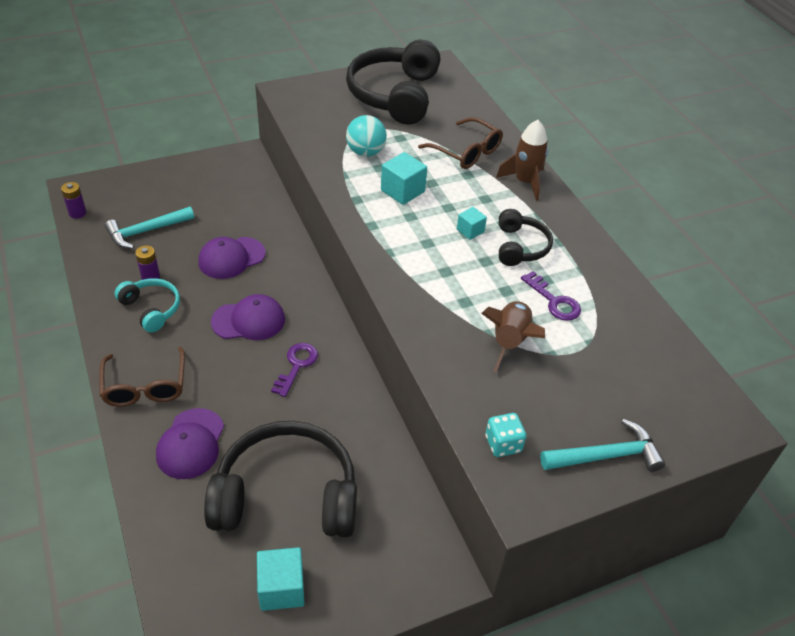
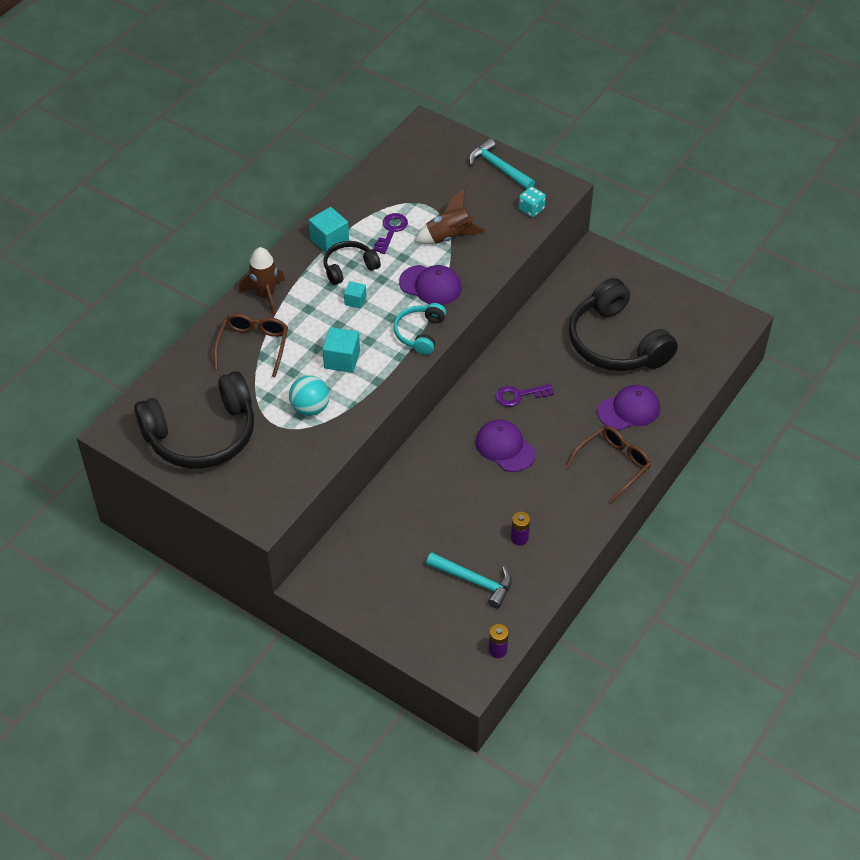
camera: 120 degrees left, 5 degrees up
(151, 309) = (548, 513): turquoise headphones -> turquoise headphones (420, 333)
(231, 258) = (452, 501): purple cap -> purple cap (430, 285)
(281, 588) = (669, 312): turquoise cube -> turquoise cube (329, 240)

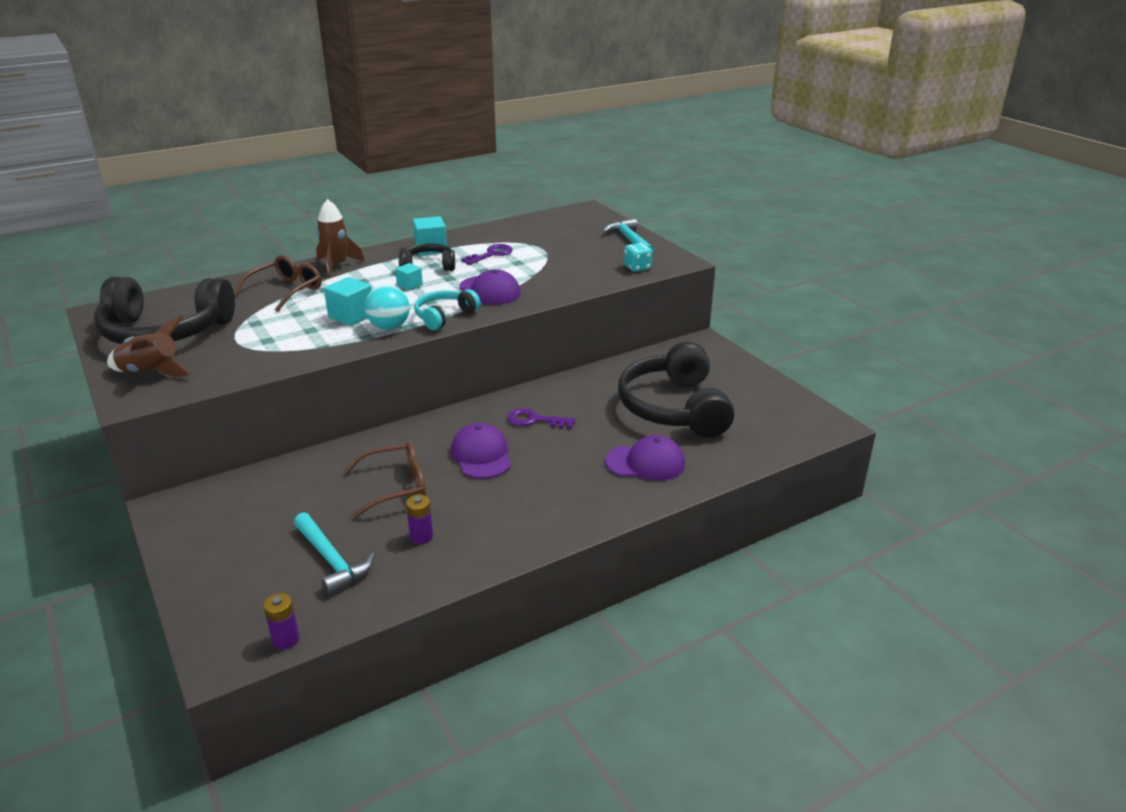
camera: 25 degrees right, 20 degrees down
(310, 408) = (281, 338): turquoise ball -> turquoise ball (389, 327)
(449, 237) = (540, 267): brown rocket -> brown rocket (151, 372)
(613, 464) = (588, 504): brown glasses -> brown glasses (395, 486)

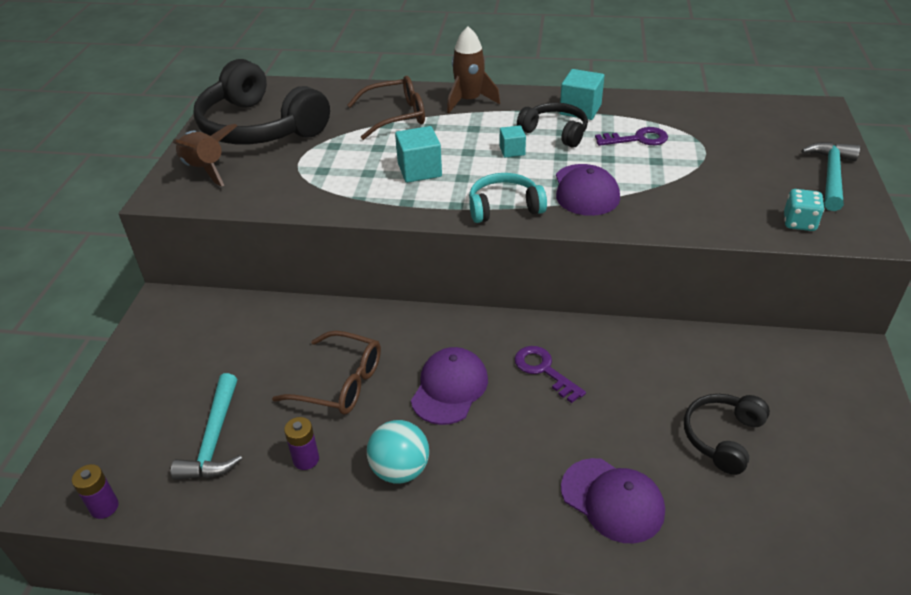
camera: 40 degrees right, 10 degrees up
(389, 327) = (439, 199): turquoise ball -> turquoise ball (400, 470)
(674, 408) = (723, 437): black headphones -> black headphones, size x0.51

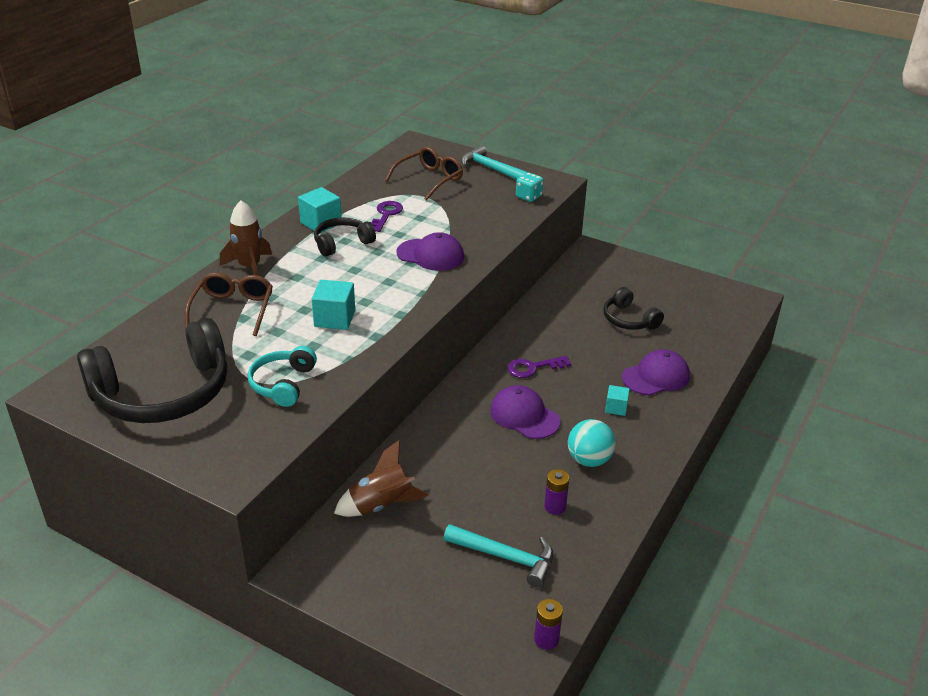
camera: 70 degrees left, 5 degrees down
(205, 169) = (211, 442): brown rocket -> brown rocket (381, 505)
(340, 383) = (485, 471): brown glasses -> brown glasses (429, 179)
(504, 207) = (422, 294): turquoise headphones -> turquoise headphones (283, 384)
(512, 151) = (349, 269): turquoise cube -> turquoise cube (616, 408)

